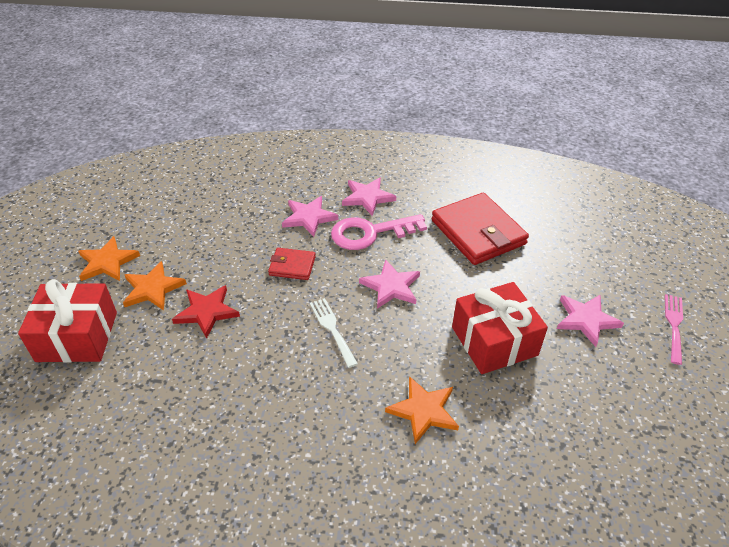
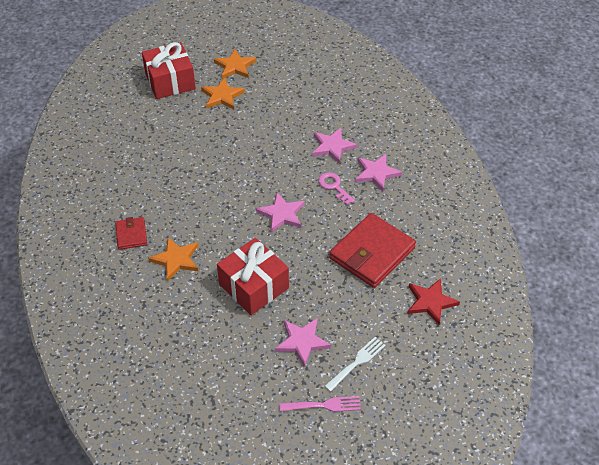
camera: 70 degrees right, 5 degrees up
(207, 312) = (214, 128): red star -> red star (430, 302)
(292, 266) = (276, 154): red wallet -> red wallet (131, 235)
(332, 329) = (226, 194): white fork -> white fork (357, 362)
(370, 233) = (334, 186): pink key -> pink key, size x0.58

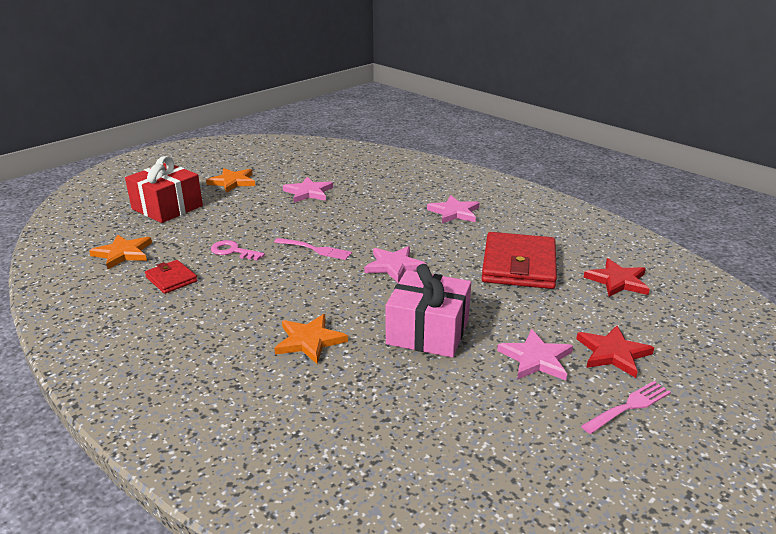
camera: 30 degrees left, 20 degrees down
(131, 235) = (228, 338): red wallet -> red wallet (171, 279)
(222, 96) = (238, 203): orange star -> orange star (123, 253)
(241, 173) = (315, 249): none -> pink fork
(254, 286) = (428, 331): red gift -> pink gift
(332, 147) = (392, 207): pink star -> pink star (308, 192)
(334, 186) = (425, 232): pink key -> pink key (233, 251)
(357, 362) = (613, 353): white fork -> red star

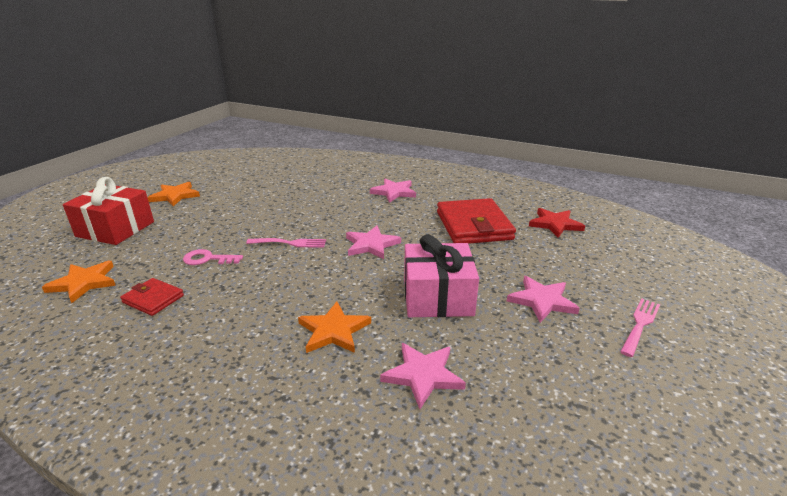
camera: 20 degrees left, 0 degrees up
(308, 192) = (255, 194): pink star -> pink star (423, 375)
(613, 353) = (595, 282): red star -> none

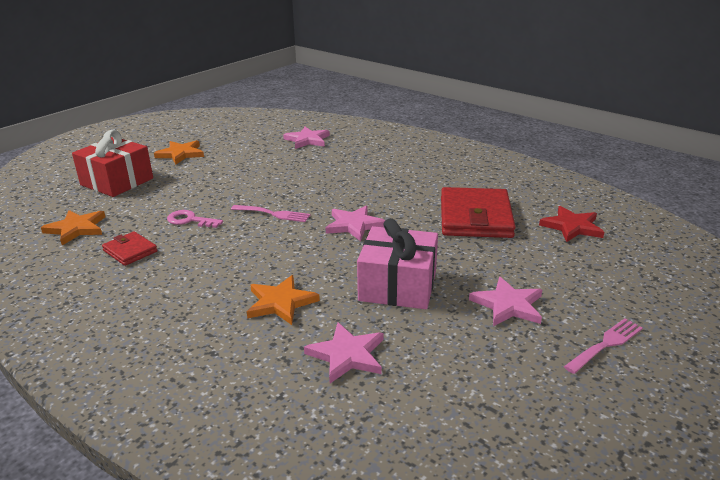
camera: 15 degrees right, 0 degrees up
(394, 192) = (404, 172): pink star -> pink star (307, 140)

